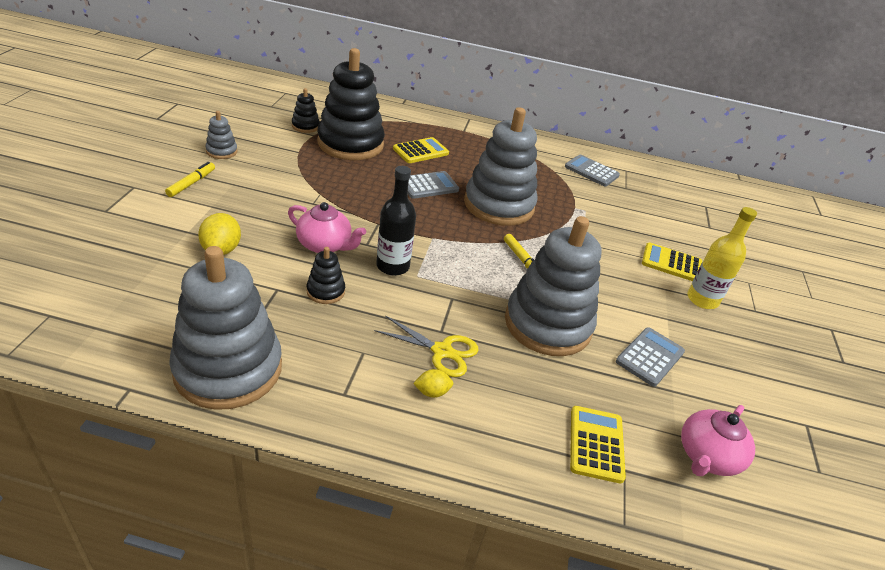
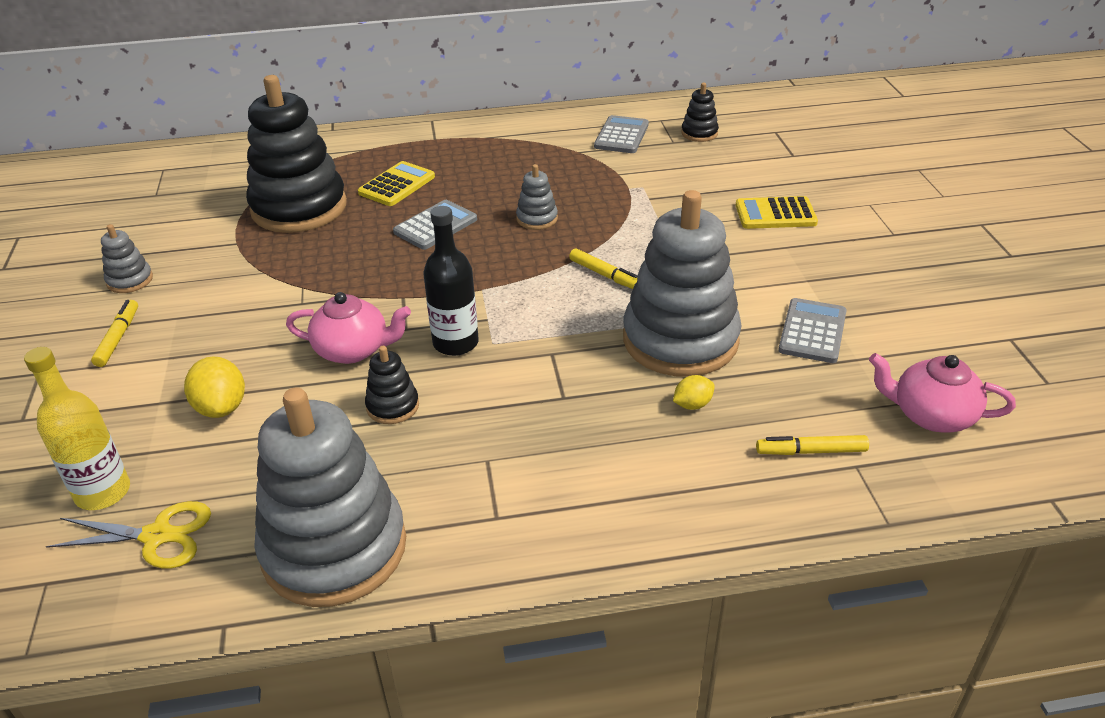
camera: 15 degrees left, 0 degrees up
(305, 126) = (222, 205): black stacking toy -> black stacking toy (699, 133)
(432, 392) = (597, 471): yellow lemon -> yellow lemon (692, 404)
(442, 351) = (579, 420): yellow scissors -> yellow scissors (157, 536)
(498, 205) = (537, 219): grey stacking toy -> grey stacking toy, size x0.43
(591, 171) = (621, 136): grey calculator -> grey calculator turned 90 degrees clockwise
(596, 444) = (811, 451): yellow calculator -> yellow marker
(702, 300) = (831, 244): yellow bottle -> yellow bottle (103, 492)
(707, 457) = (931, 415): pink teapot -> pink teapot turned 90 degrees clockwise

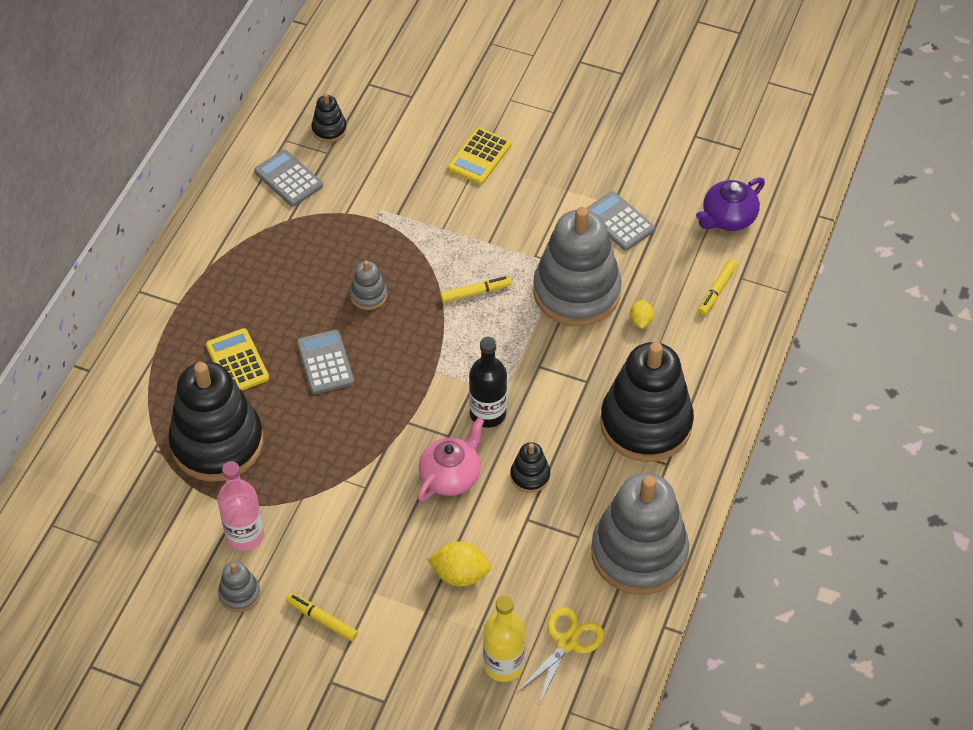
camera: 60 degrees left, 15 degrees up
(201, 258) = (245, 535): none -> pink bottle
(543, 471) = (646, 424): none -> black stacking toy
(931, 415) = (728, 218): pink teapot -> purple teapot

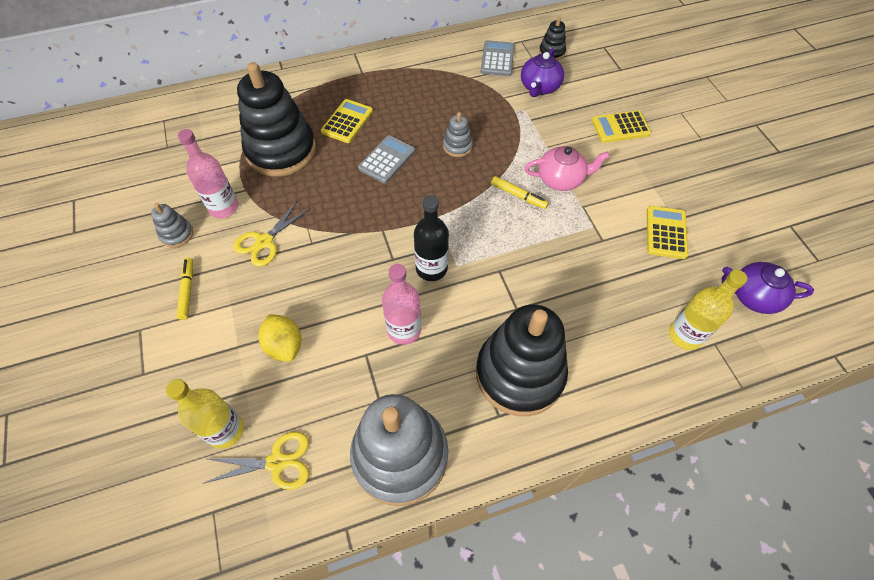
camera: 50 degrees right, 5 degrees up
(325, 525) = (264, 242): none -> yellow scissors
(364, 176) = (539, 87): none -> purple teapot
(451, 475) = (362, 283): pink teapot -> pink teapot (561, 179)
(530, 476) = (404, 330): black stacking toy -> pink bottle
(576, 292) = (582, 249): grey stacking toy -> none
(619, 221) = (666, 232): grey calculator -> yellow calculator
(640, 321) = (602, 305): yellow lemon -> none
(717, 290) = (685, 335): yellow marker -> yellow bottle

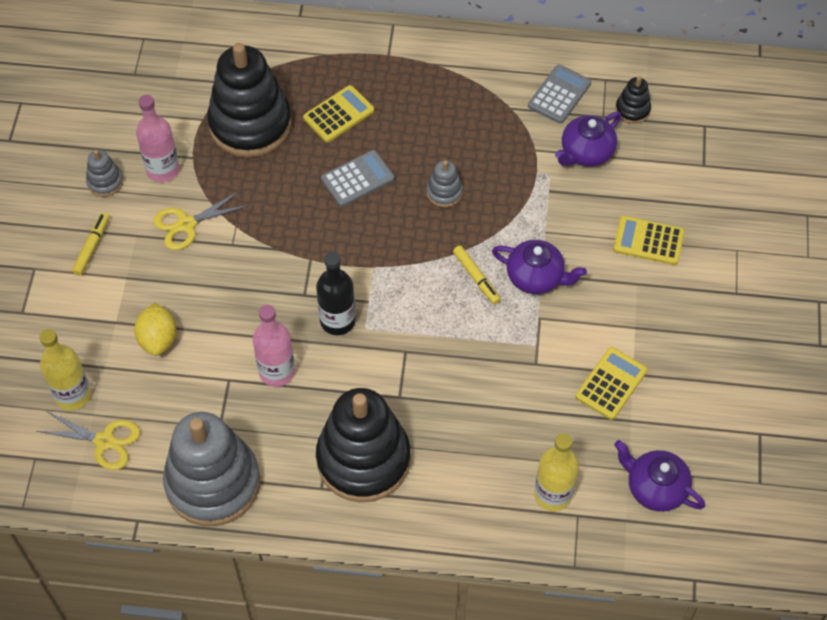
camera: 25 degrees right, 0 degrees up
(561, 179) = (536, 277): pink teapot -> purple teapot

